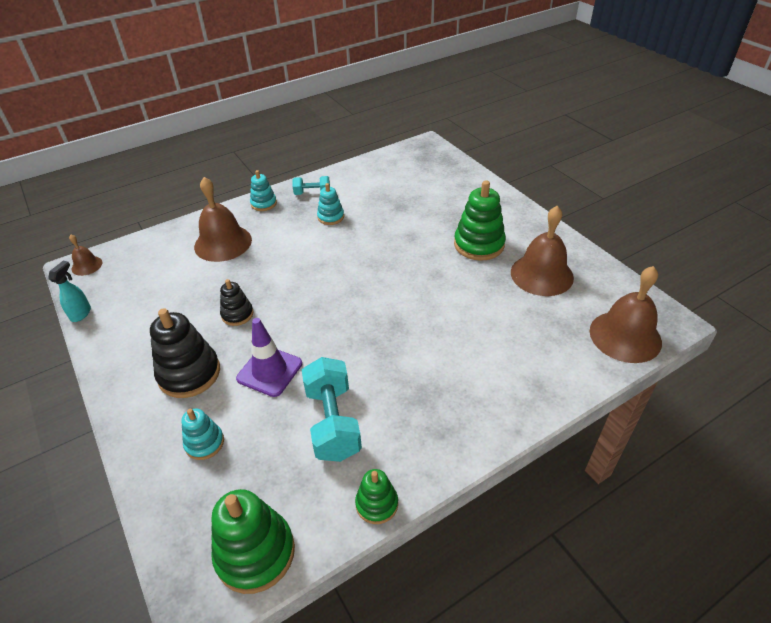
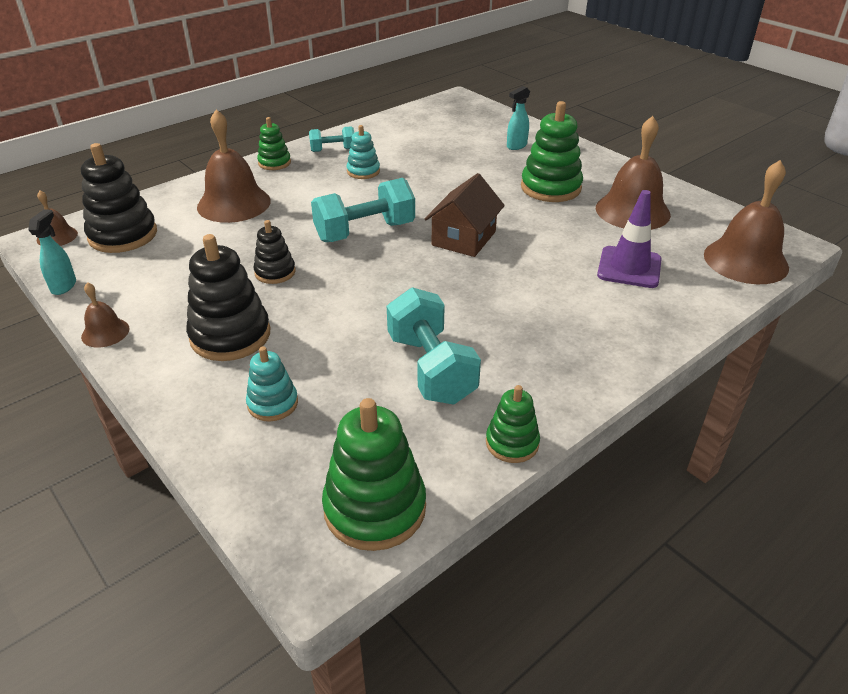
camera: 10 degrees left, 5 degrees down
(100, 361) = (105, 332): none -> brown bell
(134, 268) = (123, 235): none -> black stacking toy
(264, 203) = (274, 163): turquoise stacking toy -> green stacking toy
(269, 371) = (334, 325): purple traffic cone -> purple traffic cone (629, 267)
(316, 279) = (365, 232): none -> turquoise dumbbell
(393, 292) = (464, 238): none -> brown house
(462, 198) = (516, 146): none -> turquoise spray bottle

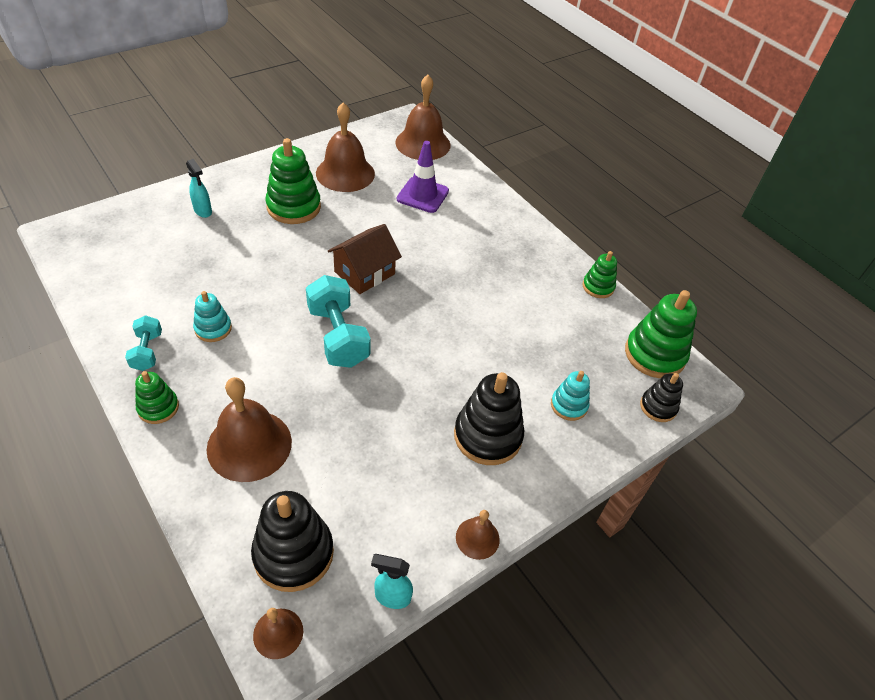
camera: 90 degrees left, 10 degrees up
(275, 272) = (395, 405): black stacking toy -> black stacking toy (658, 407)
(431, 368) = (530, 314): turquoise dumbbell -> none
(464, 238) = (364, 273): brown house -> brown house turned 75 degrees counterclockwise

